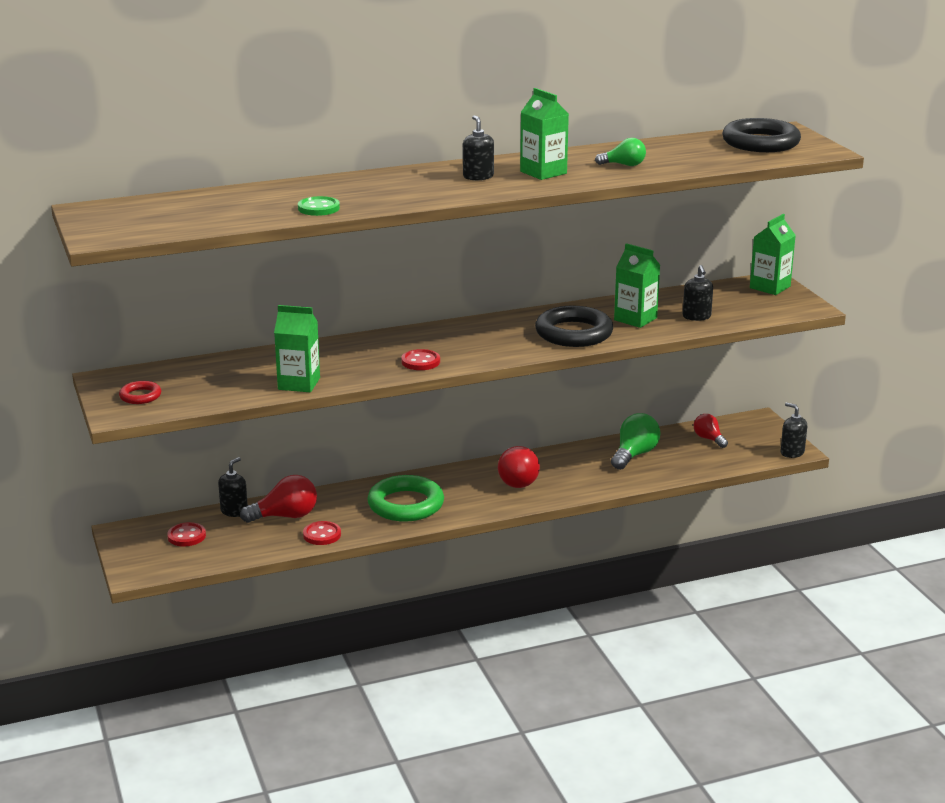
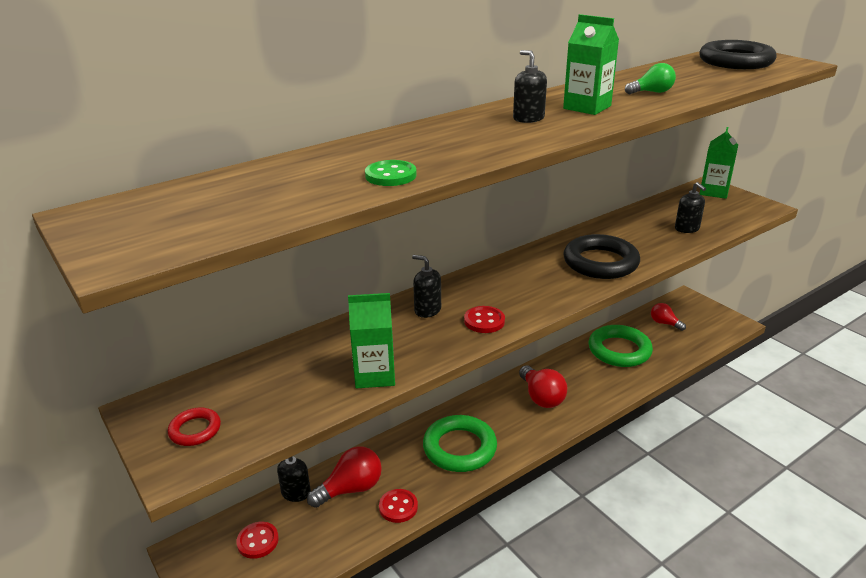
camera: 15 degrees left, 5 degrees up
(634, 455) = (619, 350): green light bulb -> green ring
(635, 319) = (639, 239): green carton -> none
(792, 452) = (735, 325): black soap dispenser -> black soap dispenser (427, 310)

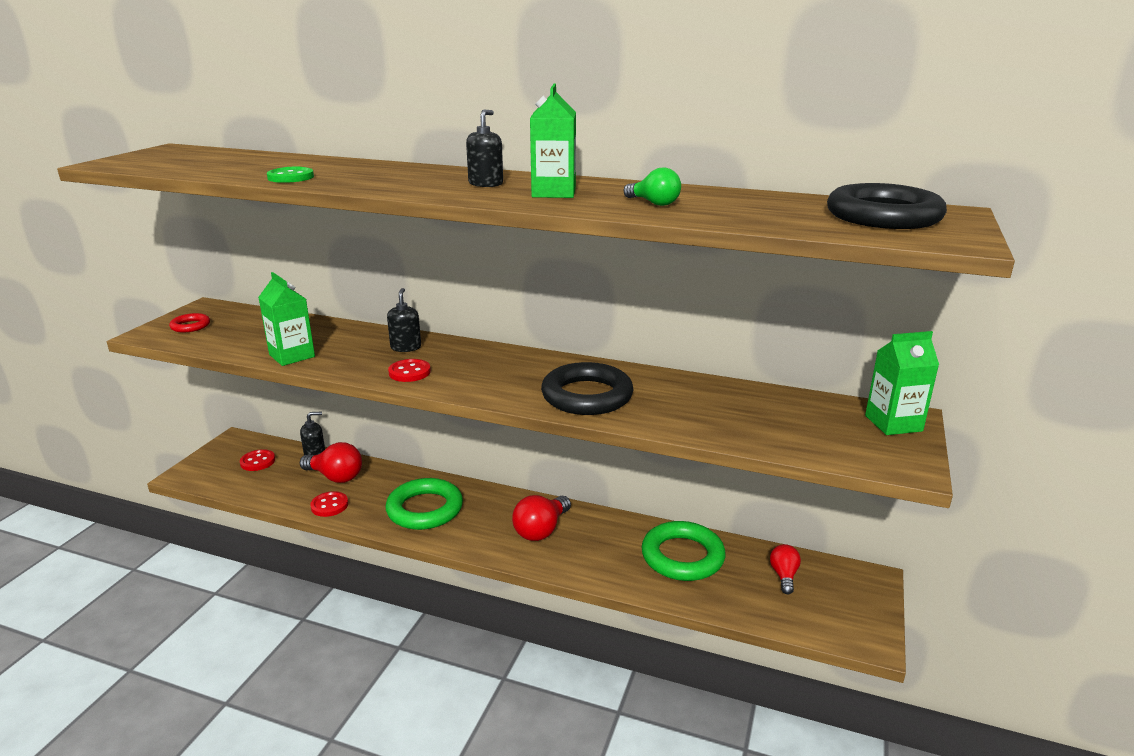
camera: 55 degrees right, 5 degrees down
(687, 229) = (745, 426): black soap dispenser -> none

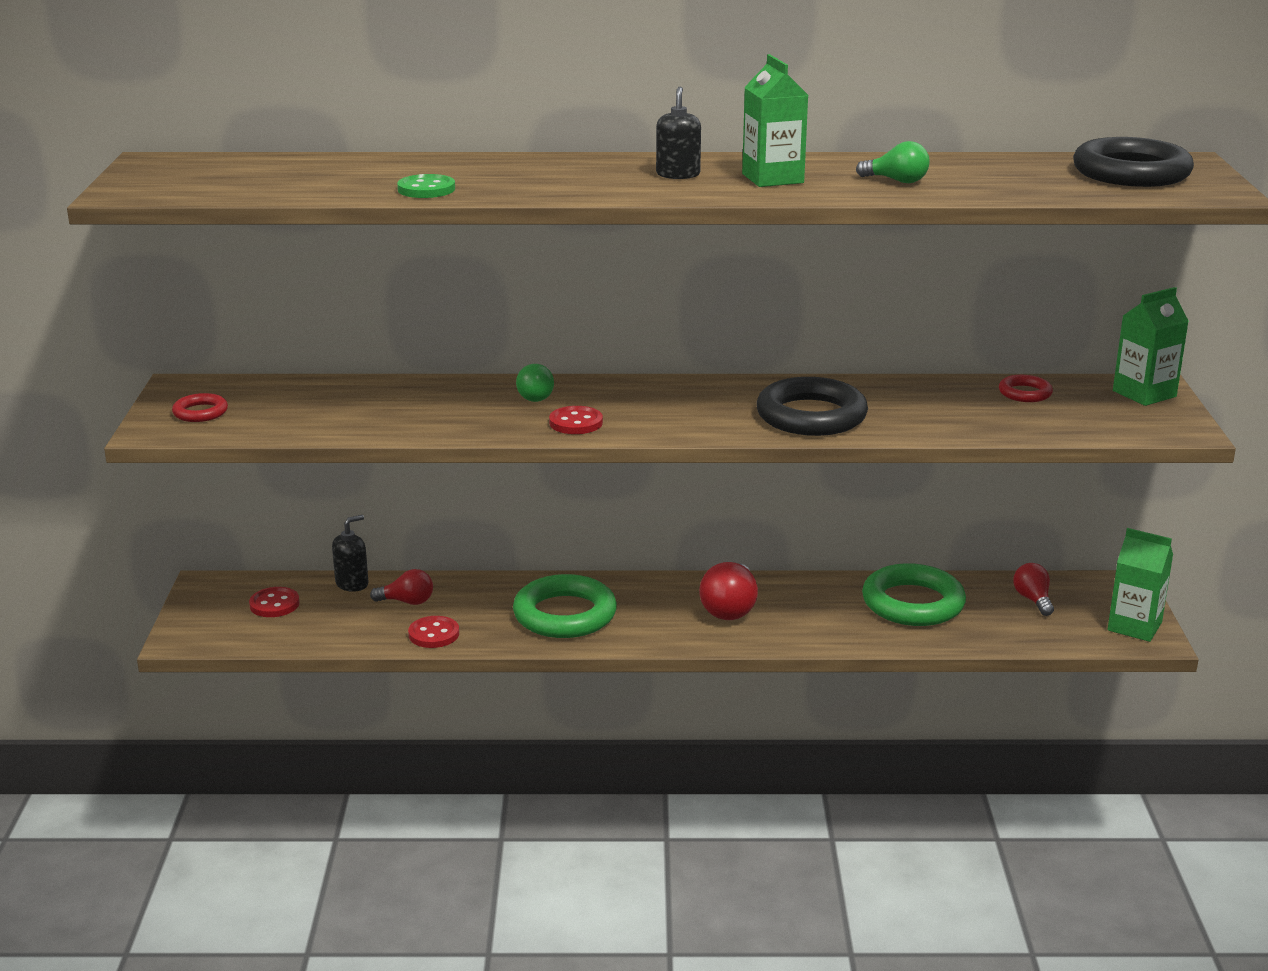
camera: 20 degrees left, 0 degrees up
(292, 356) = (399, 427): green carton -> green carton (1134, 626)
(335, 477) = (407, 602): red light bulb -> red light bulb, size x0.62
(406, 347) = (535, 396): black soap dispenser -> green light bulb
(783, 405) = (1025, 393): none -> red ring

